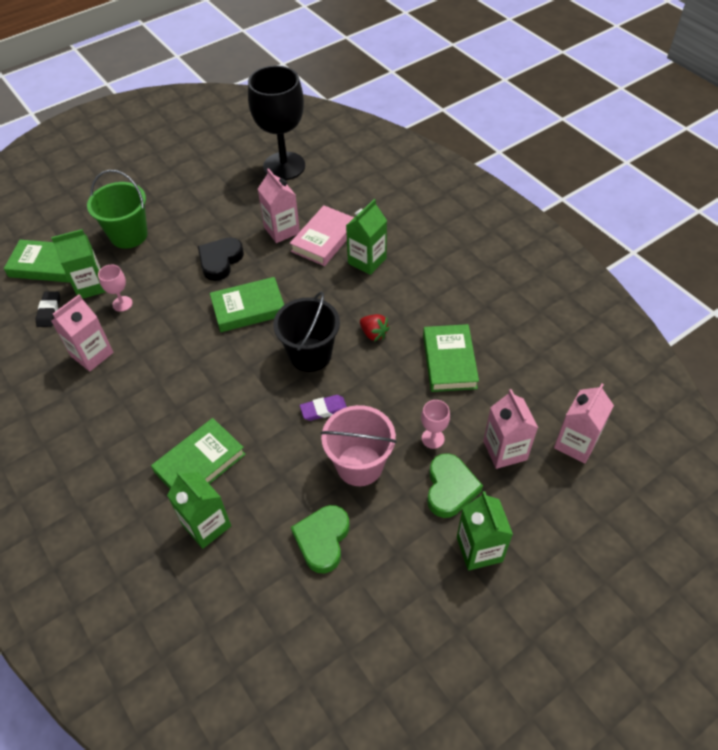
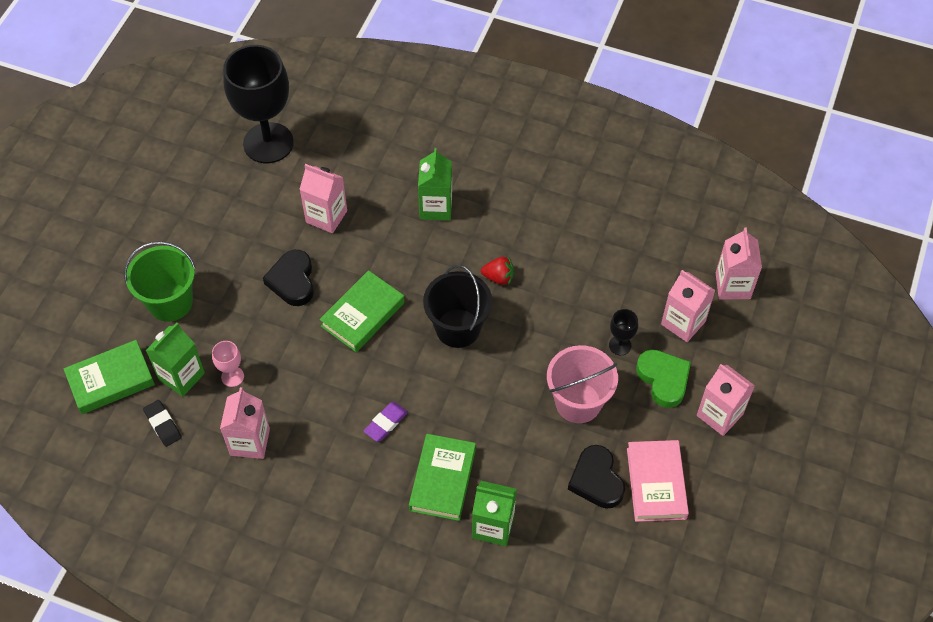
camera: 35 degrees left, 5 degrees up
(322, 540) = (596, 480): green heart -> black heart
(323, 409) = (510, 372): purple eraser -> purple eraser (386, 423)
(324, 239) = (377, 205): pink book -> pink book (656, 483)
(433, 438) = (620, 345): pink goblet -> black goblet
(449, 361) = (583, 268): green book -> none
(479, 549) = (719, 415): green carton -> pink carton

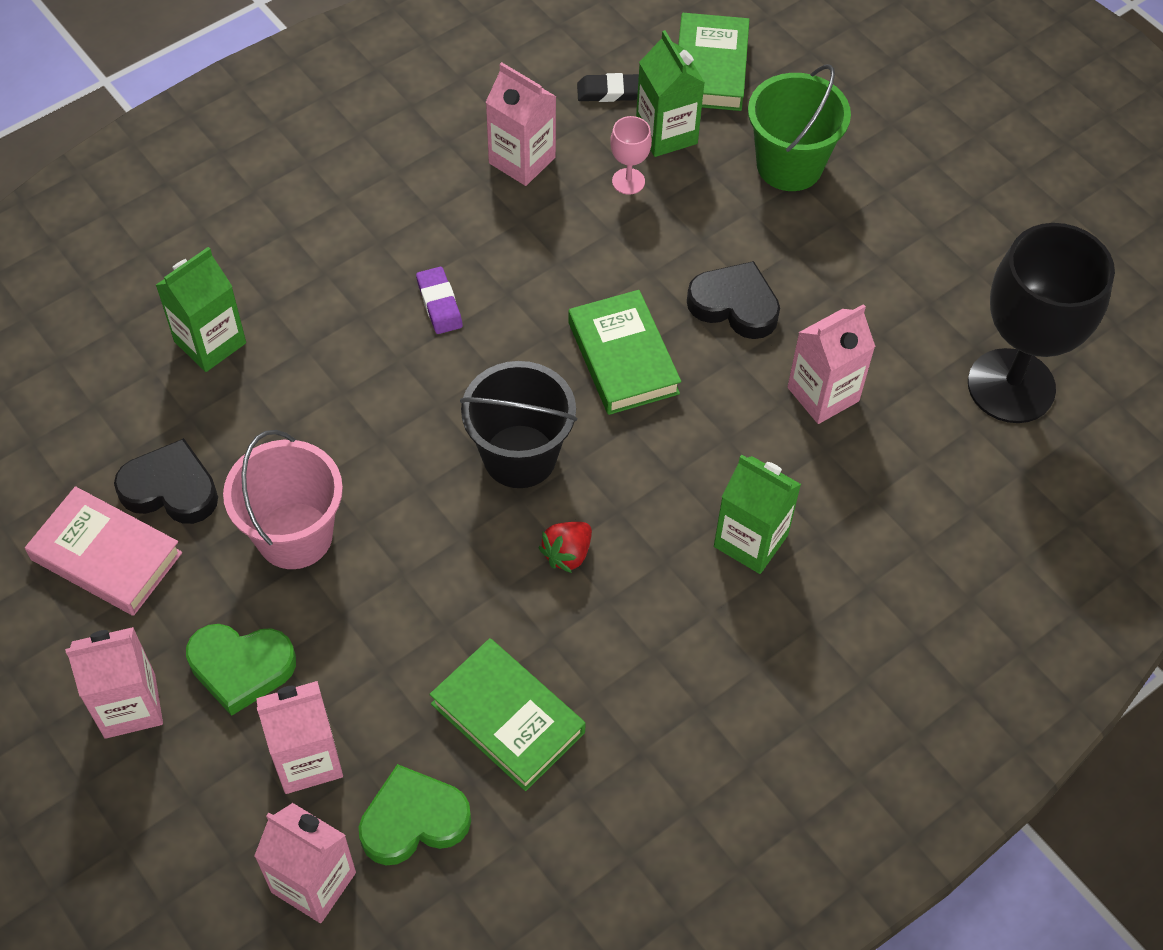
camera: 120 degrees right, 0 degrees up
(442, 479) = (314, 323): green book -> green book (508, 718)
(620, 345) = (338, 645): black goblet -> none
(675, 264) = (413, 820): none -> green heart

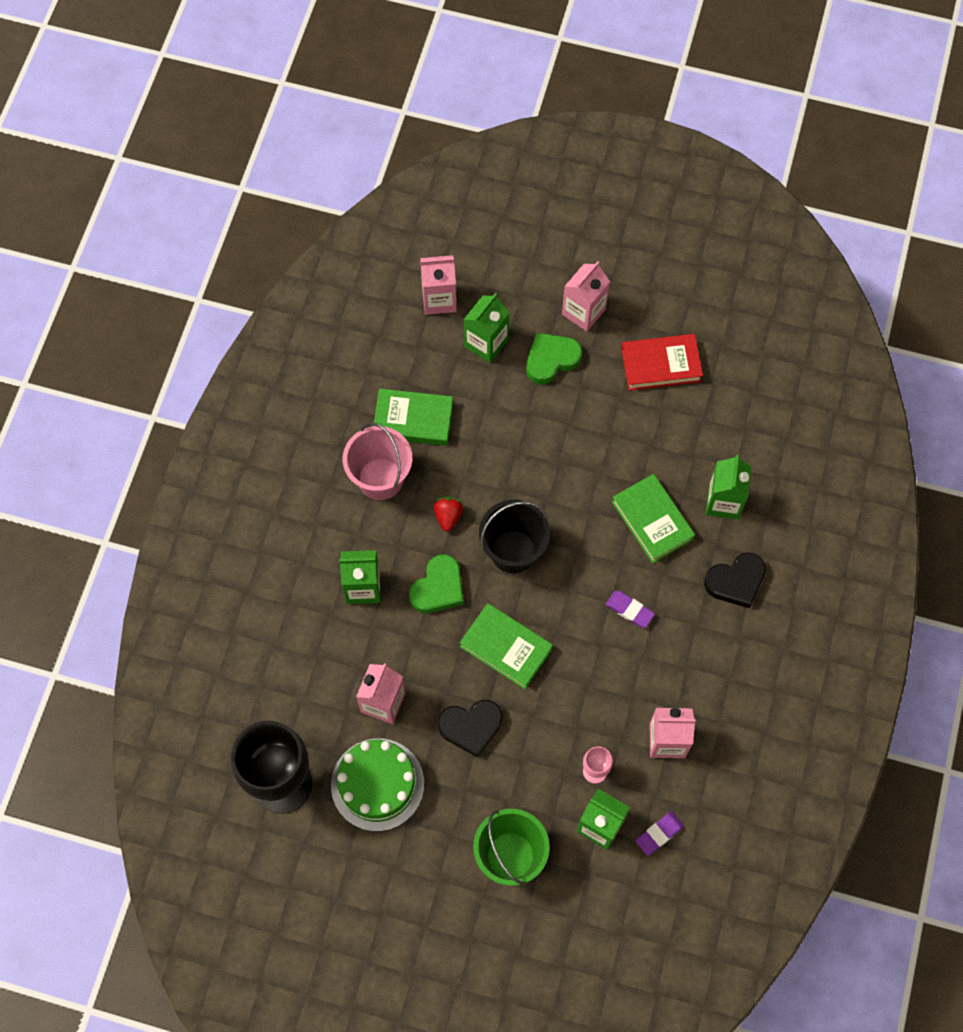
camera: 145 degrees right, 10 degrees up
(106, 556) = (661, 364): pink book -> red book
(170, 489) = (664, 415): black heart -> black heart (736, 581)
(294, 535) = (585, 434): pink bucket -> pink bucket (380, 479)
(307, 759) = (486, 343): pink carton -> green carton
(413, 820) = (418, 350): green heart -> green heart (438, 588)
(610, 91) = (659, 834): black eraser -> purple eraser
(710, 68) = (614, 901): green book -> green book (652, 520)
(892, 317) = (377, 784): none -> green cake

